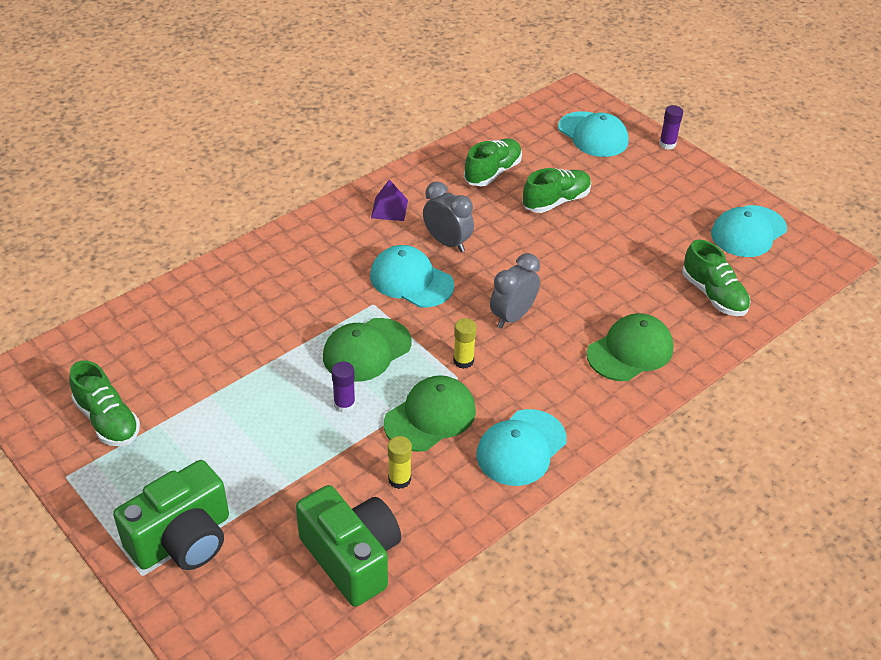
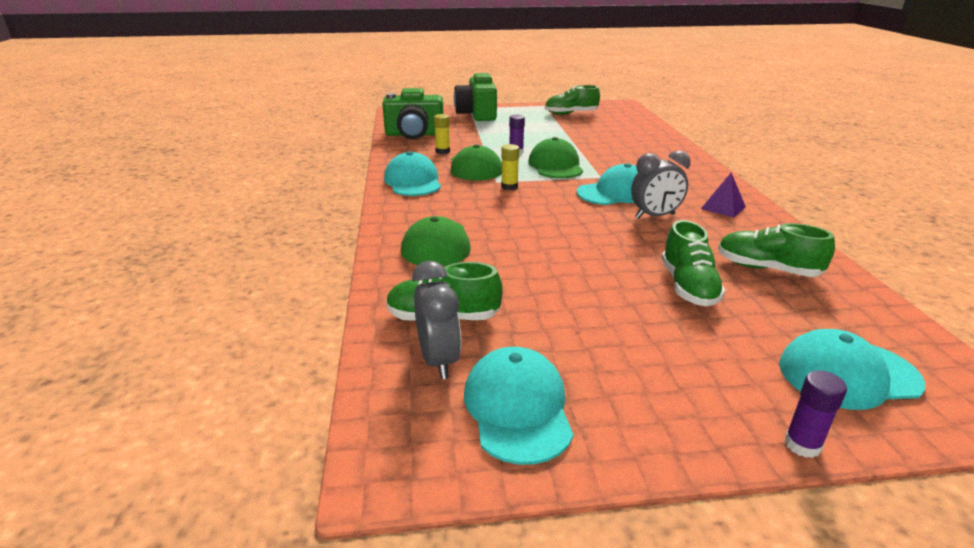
camera: 125 degrees right, 15 degrees down
(492, 172) = (767, 269): green shoe -> green shoe turned 135 degrees clockwise
(512, 316) = (534, 213): grey clock -> grey clock (438, 360)

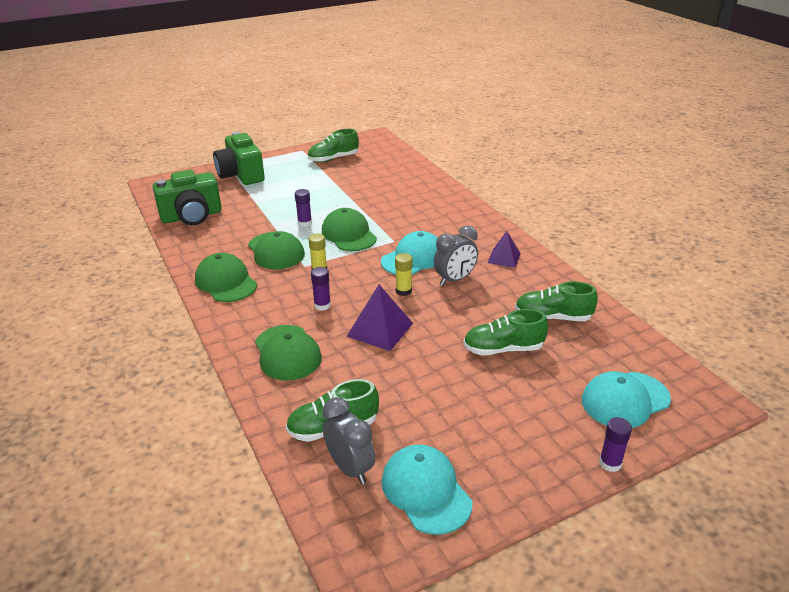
camera: 20 degrees left, 5 degrees up
(413, 181) = (226, 282): turquoise cap -> green cap
(442, 151) = (233, 235): yellow glue stick -> yellow glue stick (403, 291)
(496, 213) = (322, 305): none -> purple glue stick
(546, 242) = (380, 329): none -> purple pyramid
(688, 286) = (503, 349): green shoe -> green shoe turned 105 degrees clockwise

